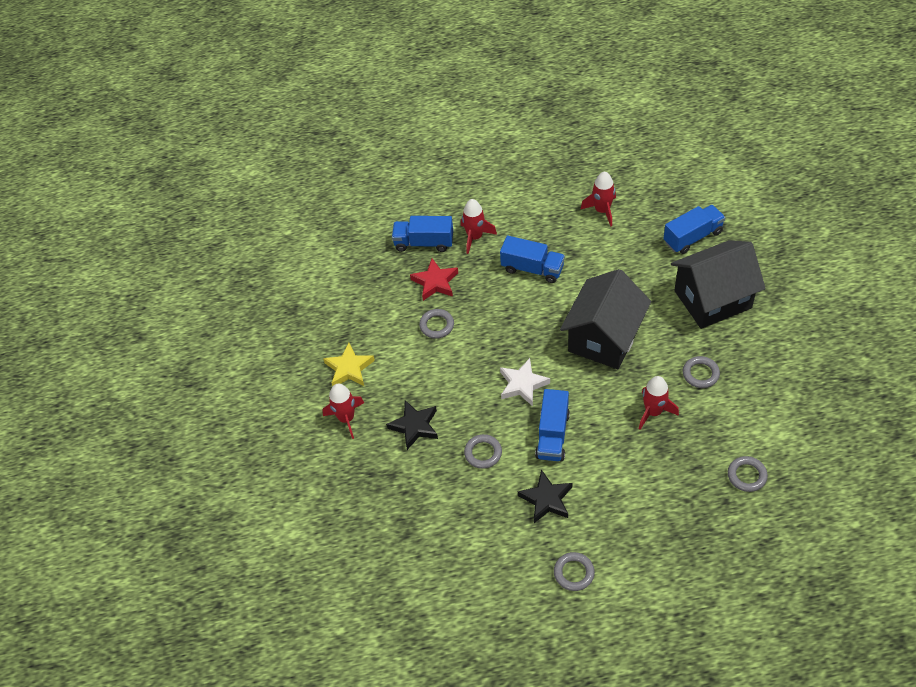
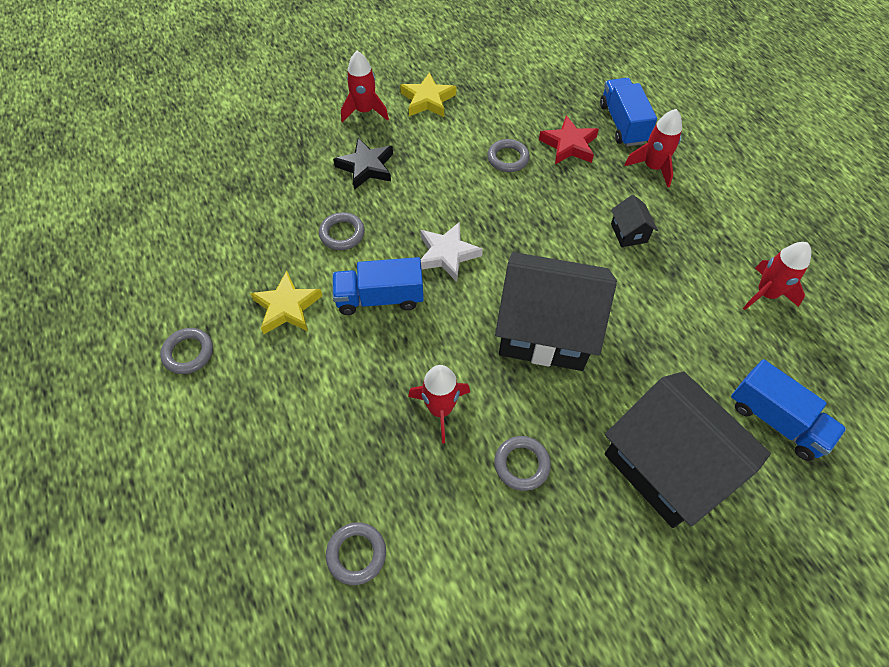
camera: 70 degrees right, 5 degrees up
(532, 269) = (629, 233): blue truck -> black house
(546, 499) = (287, 307): black star -> yellow star

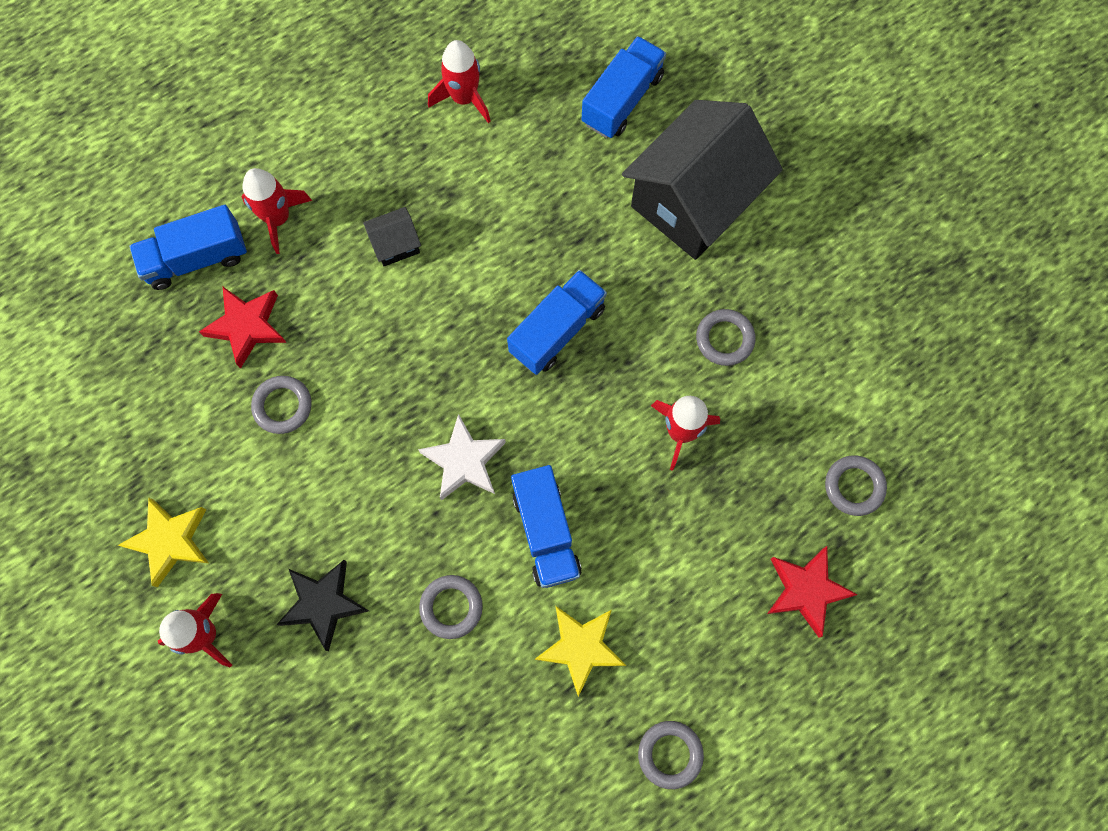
camera: 100 degrees left, 15 degrees up
(275, 485) = (806, 590): none -> red star
(545, 331) = (557, 330): black house -> blue truck

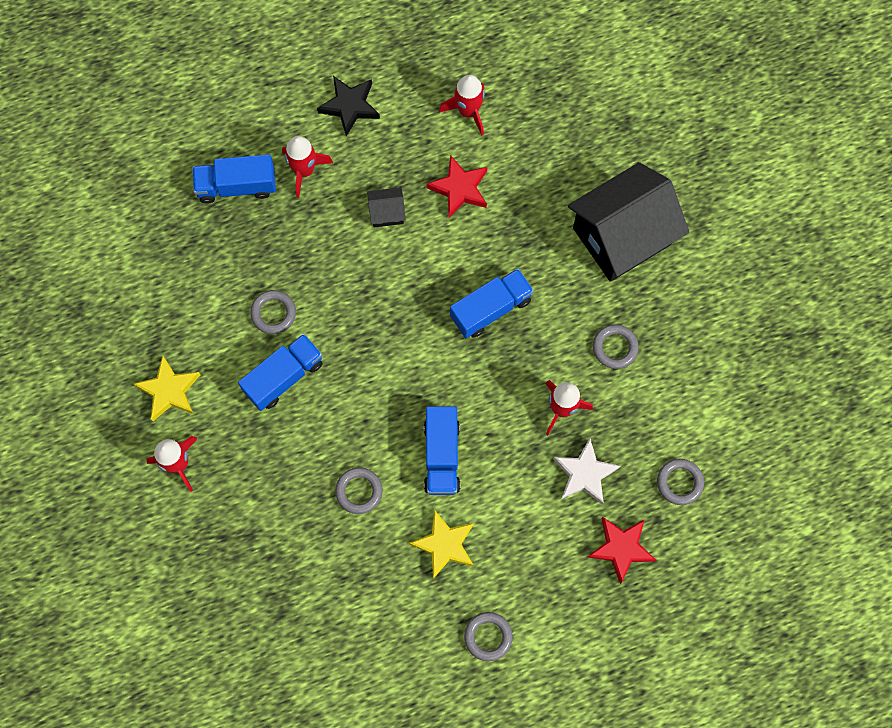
camera: 15 degrees right, 0 degrees up
(247, 326) = (261, 247): red star -> red star (459, 188)
(323, 603) = (268, 464): black star -> black star (350, 106)
(464, 461) = (396, 388): white star -> white star (584, 474)
(622, 99) = (589, 142): blue truck -> blue truck (284, 377)

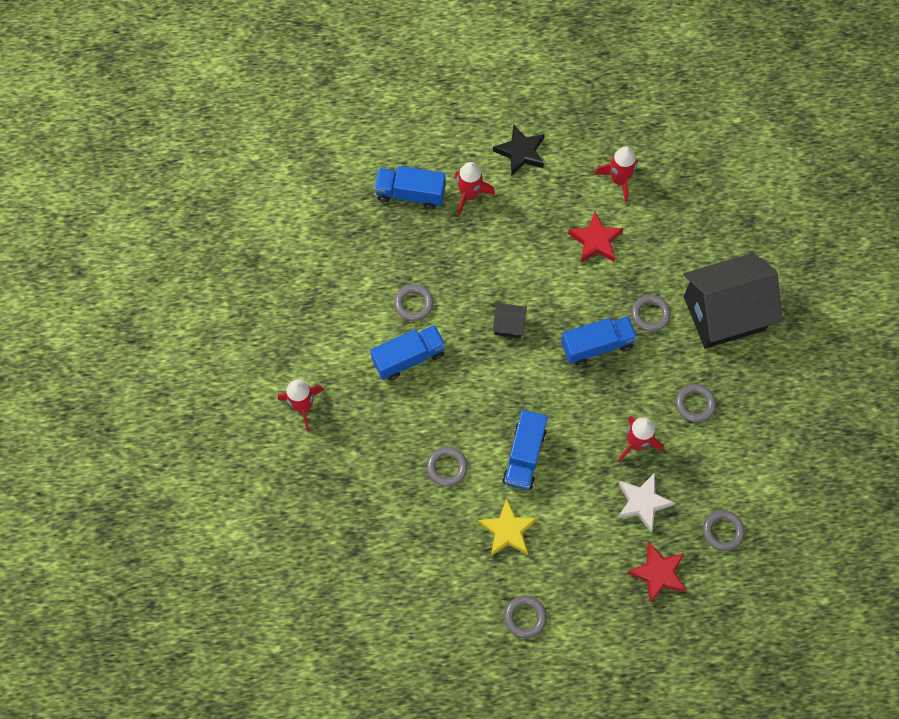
camera: 15 degrees right, 5 degrees down
(169, 390) = (311, 345): yellow star -> none
(387, 213) = (529, 245): black house -> black house (508, 325)
(541, 258) = (650, 314): none -> grey ring

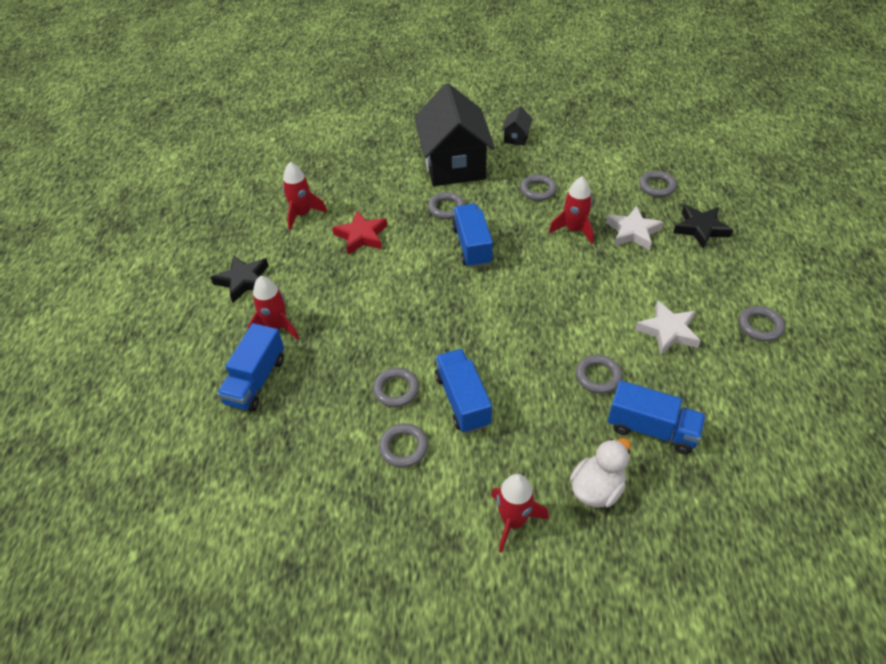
camera: 80 degrees left, 20 degrees down
(336, 466) = (597, 489): none -> white duck
(358, 319) = (404, 447): none -> grey ring
(507, 530) = (668, 331): yellow star -> white star
(508, 325) = (438, 309): black house -> black house (516, 137)
(524, 456) = (586, 310): blue truck -> blue truck (651, 429)
(658, 573) = (700, 229): red star -> black star

